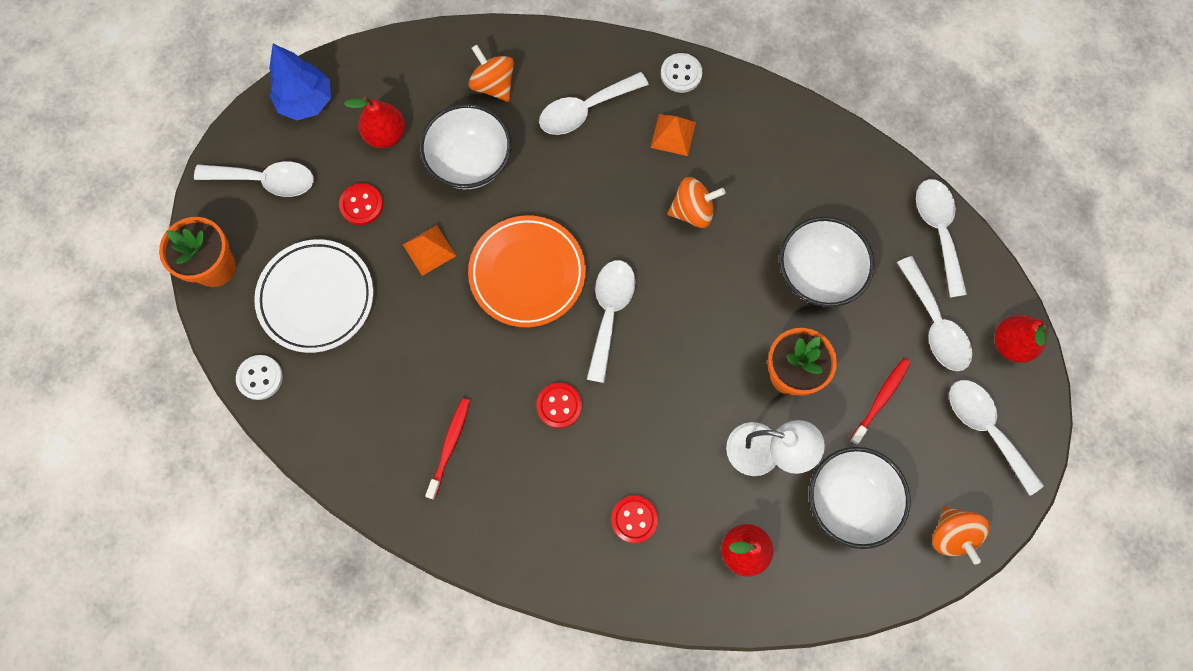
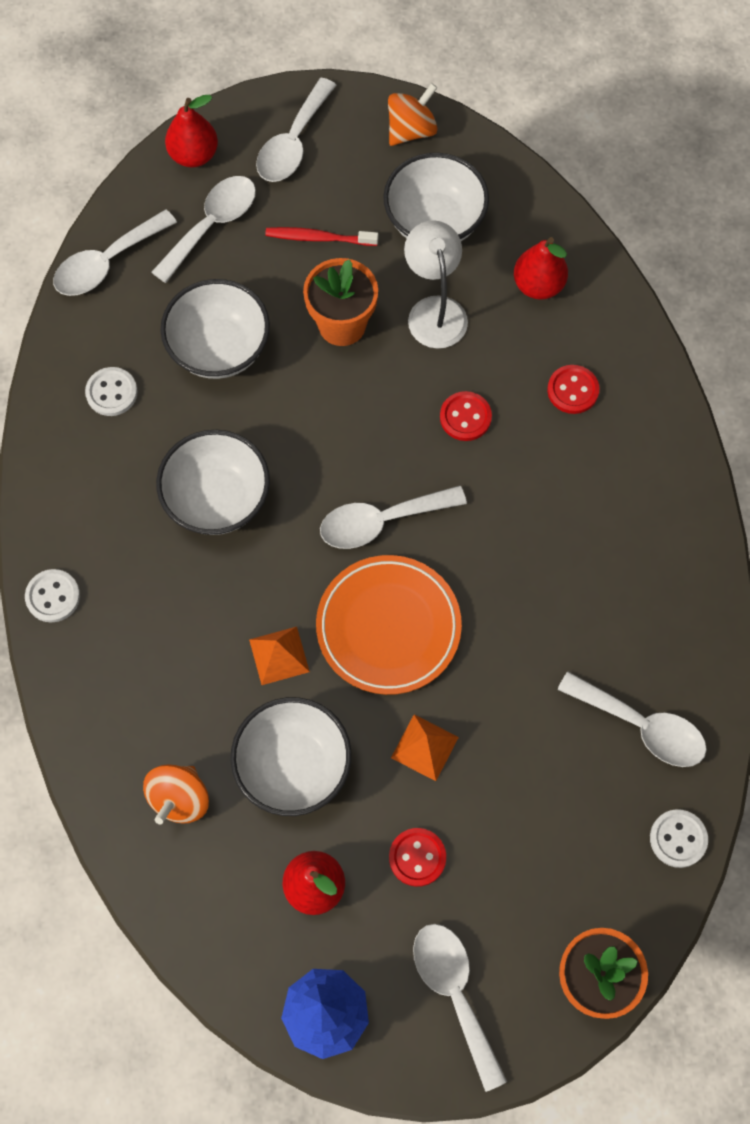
camera: 120 degrees left, 5 degrees down
(316, 298) = (554, 836): white plate -> none
(450, 446) = (617, 597): red toothbrush -> none
(559, 406) = (509, 516): red button -> red button (465, 417)
(585, 110) = (156, 676): white spoon -> white spoon (641, 726)
(673, 135) = (136, 565): orange pyramid -> orange pyramid (279, 655)
(693, 211) = (217, 499): orange spinning top -> white bowl
(820, 182) = (111, 392): none -> white button

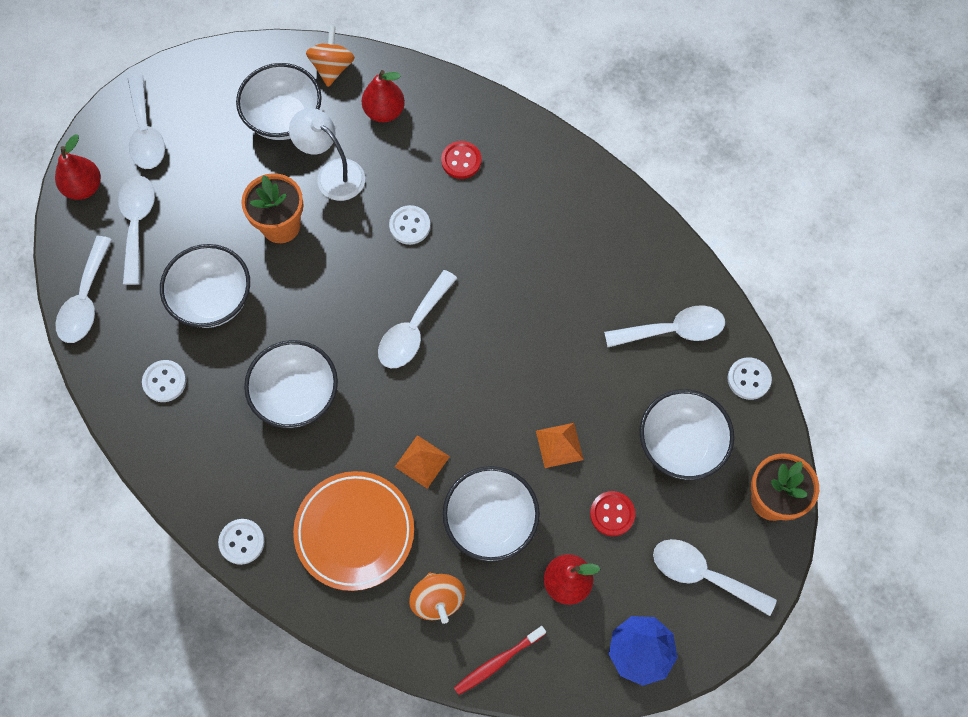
camera: 40 degrees left, 0 degrees up
(319, 238) = (217, 181): red toothbrush -> red toothbrush (497, 662)
(388, 627) = (474, 390): orange plate -> orange plate (354, 532)
(411, 130) = (218, 70): orange spinning top -> orange spinning top (332, 67)
(465, 417) = (410, 226): red button -> white button
(547, 847) = (680, 445): none -> white bowl

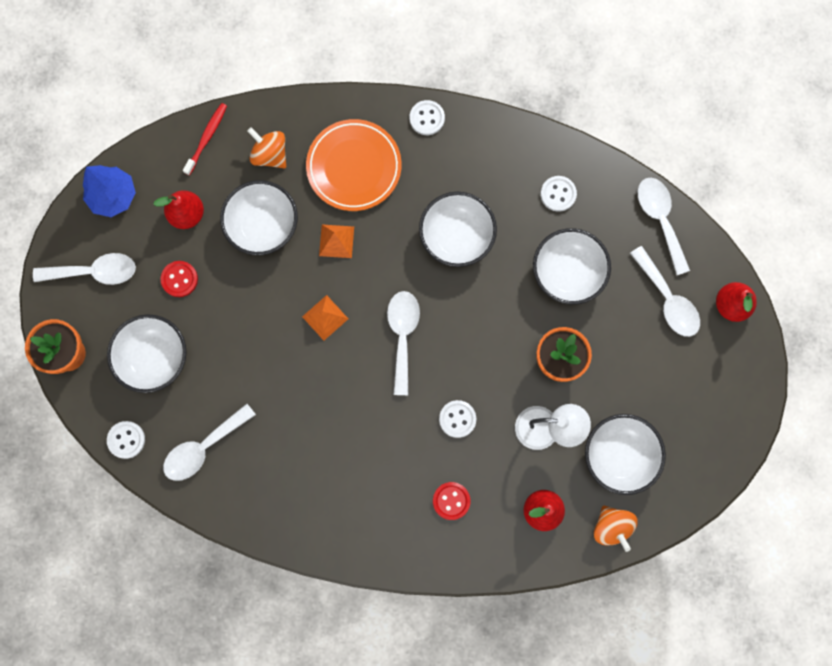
camera: 150 degrees right, 10 degrees up
(146, 132) = (719, 379): white spoon -> none
(559, 445) = (244, 308): orange pyramid -> orange pyramid (325, 317)

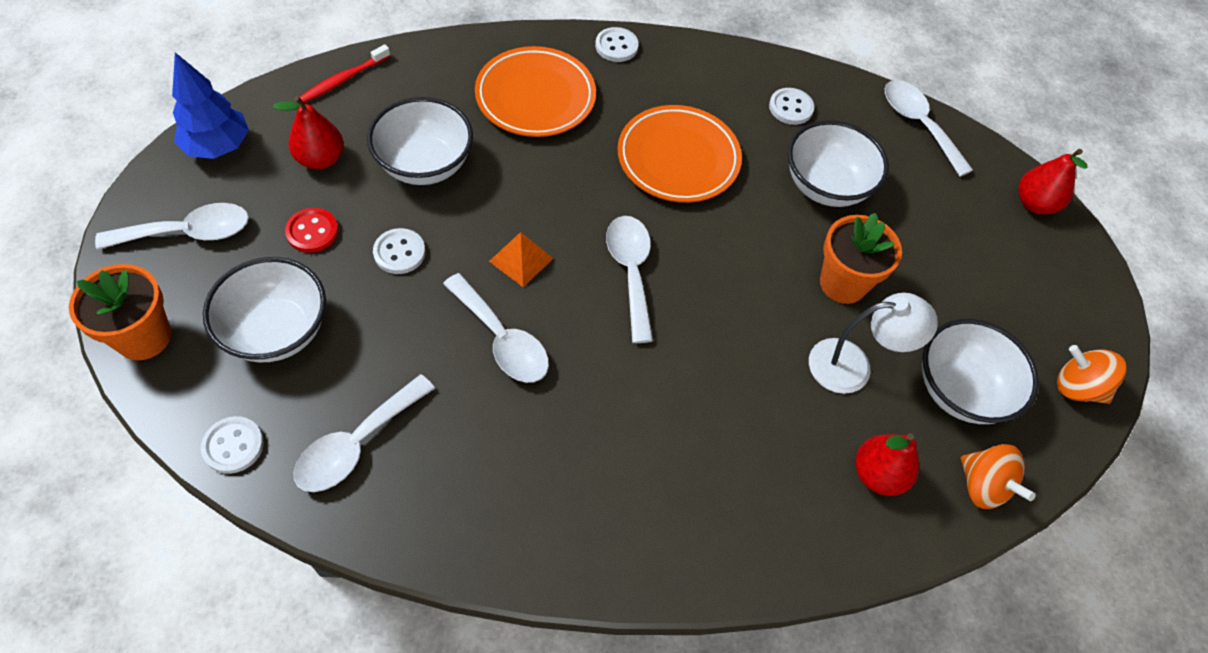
camera: 15 degrees left, 20 degrees down
(207, 138) = (343, 79): red toothbrush -> red toothbrush turned 150 degrees counterclockwise
(270, 154) = (427, 91): orange spinning top -> orange spinning top (1077, 387)
(336, 241) = (524, 173): orange pyramid -> none
(451, 501) = (744, 476): red button -> none
(456, 237) = (678, 159): white bowl -> orange plate
(457, 419) = (727, 366): white button -> white button (399, 252)
(667, 299) = (957, 204): white spoon -> white spoon (502, 339)

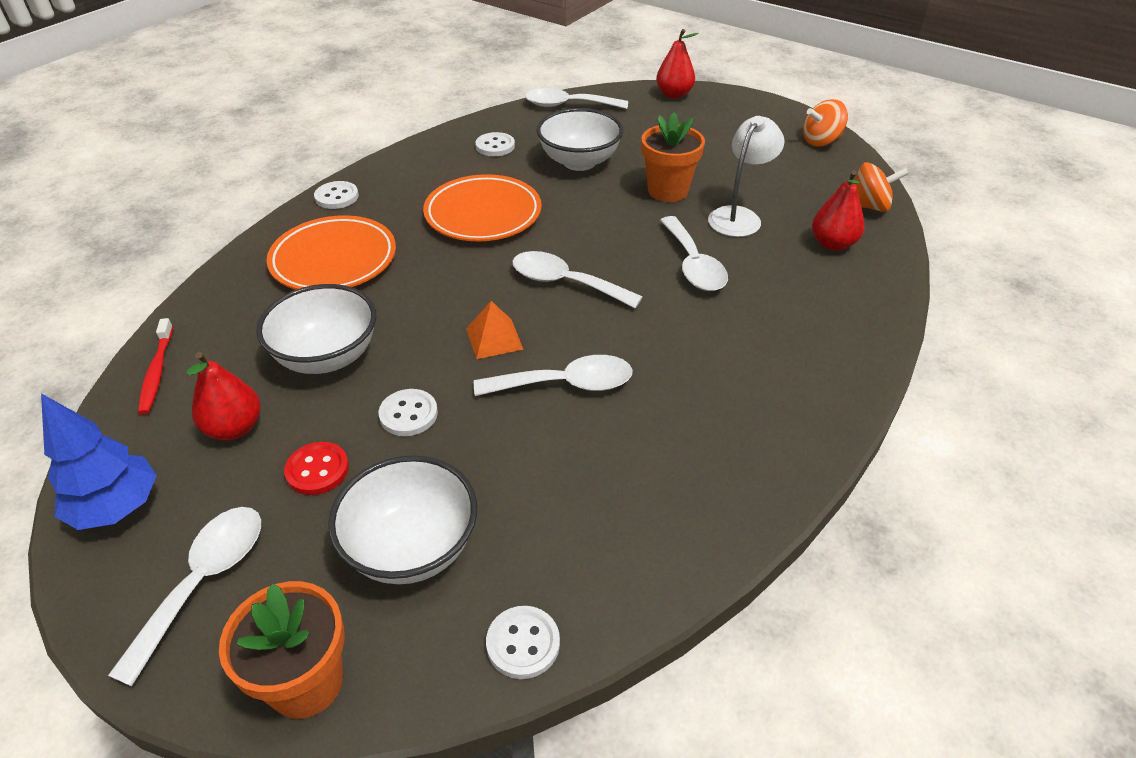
camera: 50 degrees left, 15 degrees down
(357, 444) = (597, 533): white spoon -> white spoon (693, 264)
(960, 390) = (791, 183): white bowl -> none

